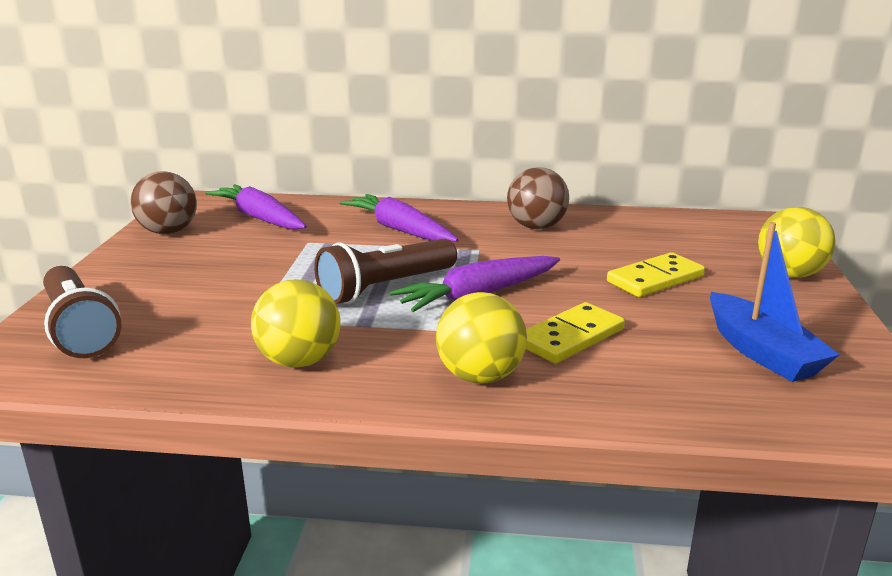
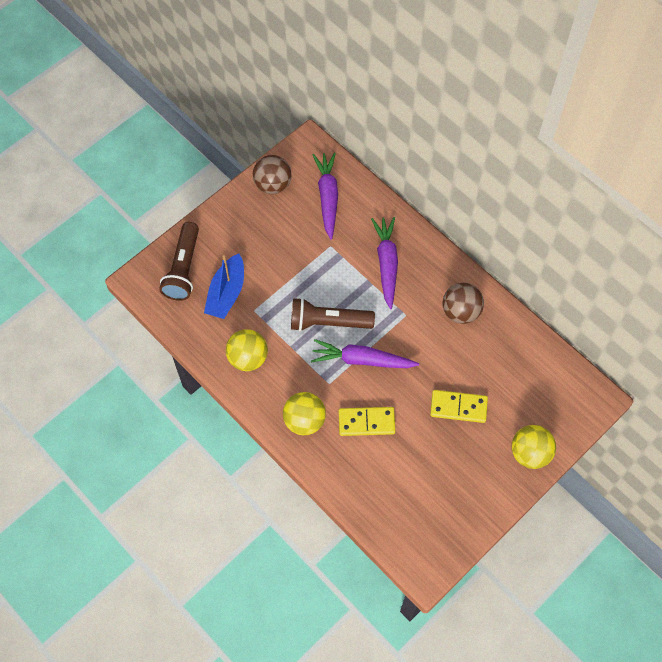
camera: 40 degrees right, 40 degrees up
(762, 352) = (431, 492): blue boat -> blue boat (226, 293)

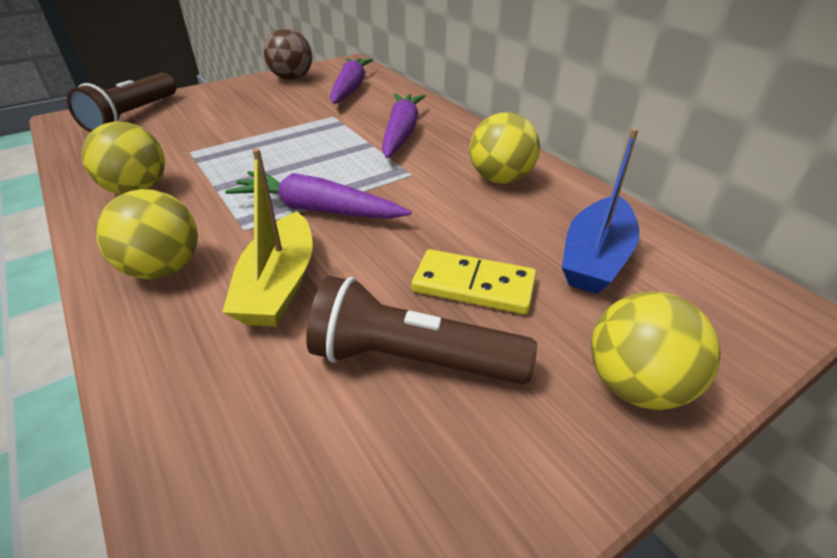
camera: 10 degrees right, 25 degrees down
(226, 293) = (167, 136): blue boat -> blue boat (595, 258)
(328, 322) = (288, 170): brown flashlight -> brown flashlight (412, 359)
(366, 422) = (279, 285): yellow domino -> yellow boat
(460, 312) = (500, 179): brown ball -> yellow ball

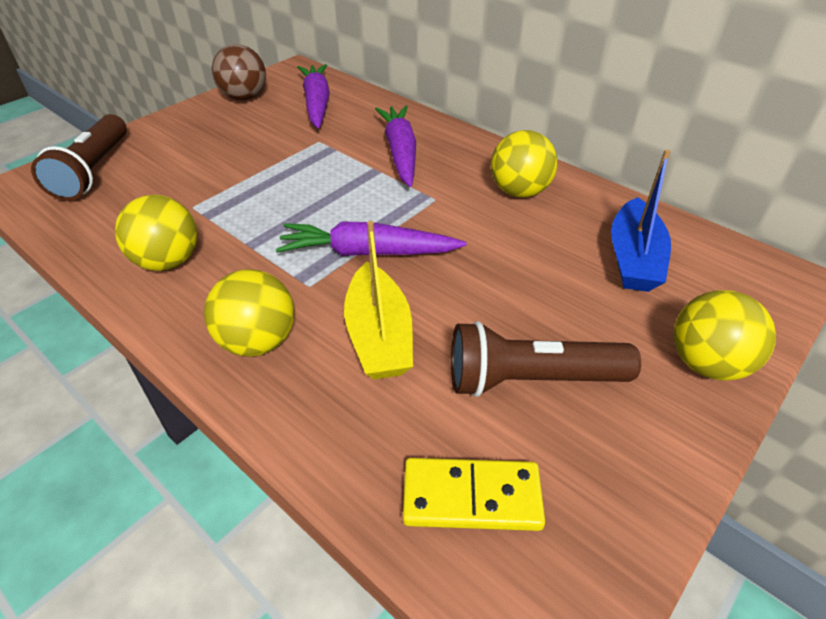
camera: 15 degrees left, 5 degrees up
(473, 286) = (547, 303): yellow domino -> yellow domino (471, 497)

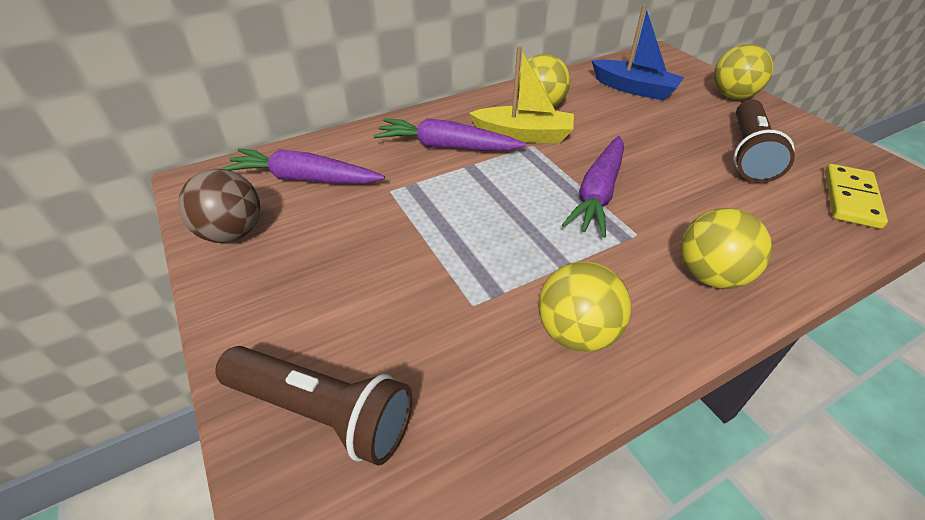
camera: 70 degrees left, 0 degrees up
(379, 336) = (705, 207): yellow boat -> yellow boat (523, 135)

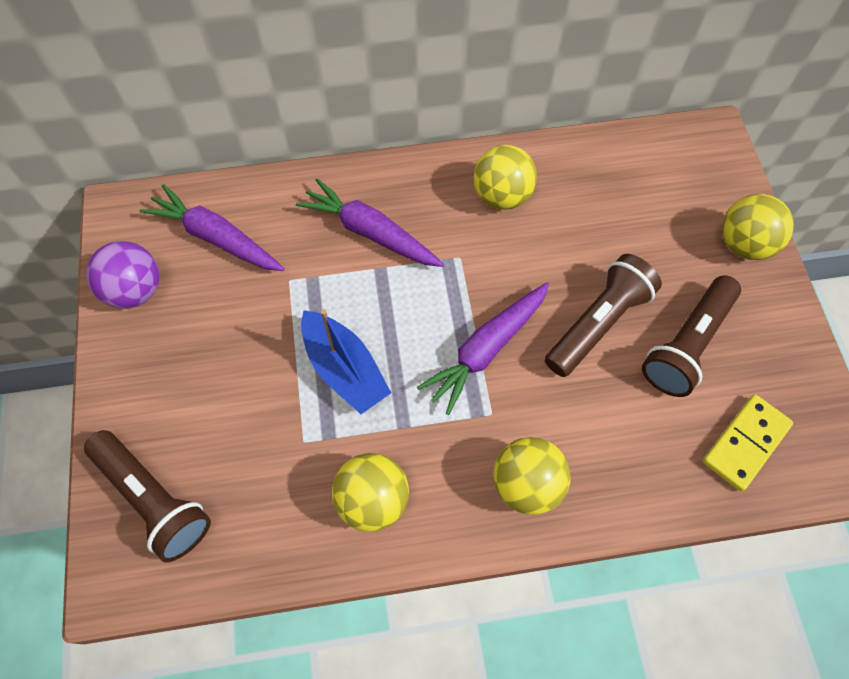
camera: 20 degrees right, 20 degrees up
(232, 233) = (135, 291): brown ball -> purple ball
(523, 135) = (458, 238): yellow boat -> none
(634, 89) = (632, 195): blue boat -> blue boat (344, 369)
(672, 157) = (598, 323): none -> brown flashlight

